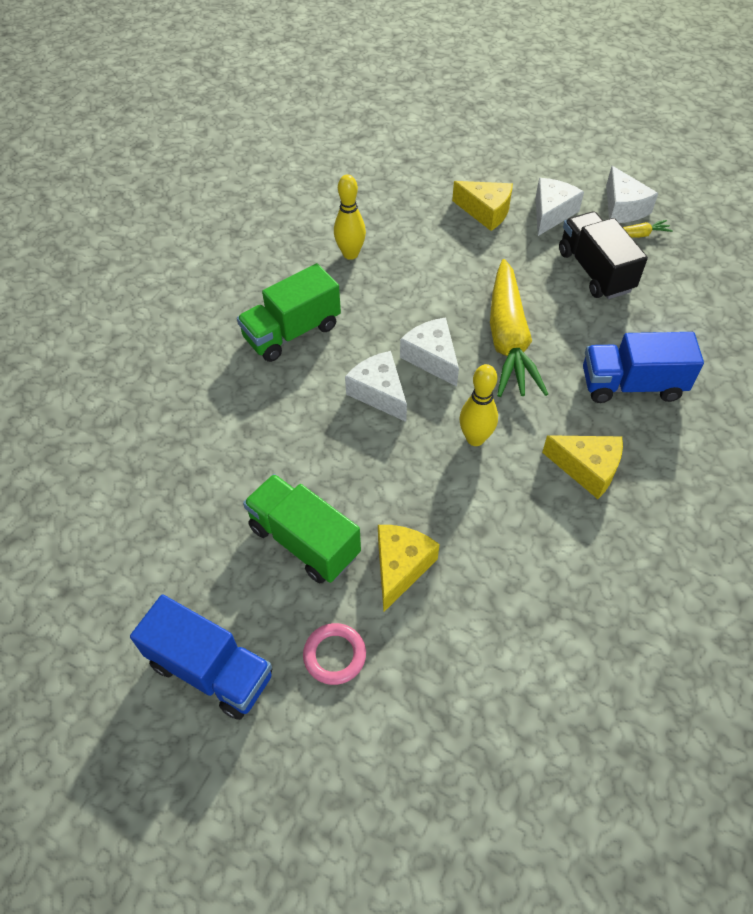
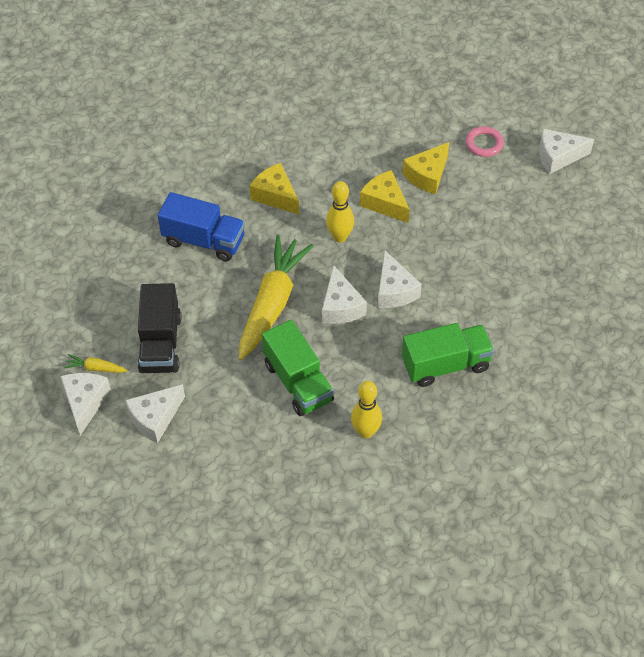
camera: 160 degrees left, 0 degrees up
(211, 670) = (558, 156): blue truck -> white cheese
(304, 541) = (483, 207): green truck -> green truck (298, 382)
(486, 212) = (215, 441): yellow cheese -> yellow cheese (385, 203)

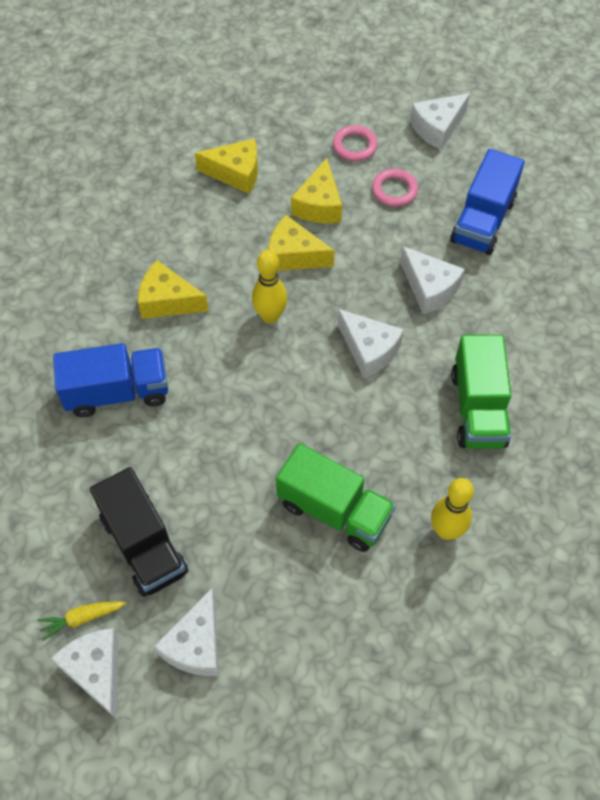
camera: 30 degrees left, 5 degrees up
(272, 303) = (244, 430): yellow carrot -> none
(341, 306) = (323, 396): white cheese -> white cheese (429, 288)
(381, 127) = (236, 173): none -> yellow cheese
(445, 365) = (478, 408): green truck -> green truck turned 135 degrees clockwise
(491, 188) = (394, 190): none -> pink ring
(544, 239) = (483, 221): none -> blue truck

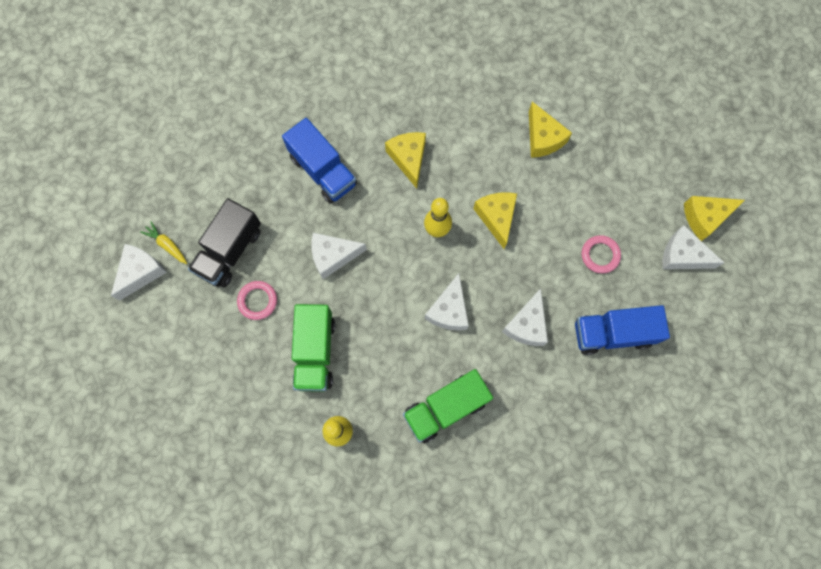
camera: 60 degrees right, 15 degrees up
(196, 644) = (184, 319): white cheese -> white cheese (333, 256)
(319, 205) = (551, 210): yellow cheese -> yellow cheese (705, 217)
(355, 146) = (623, 205): pink ring -> pink ring (257, 301)

